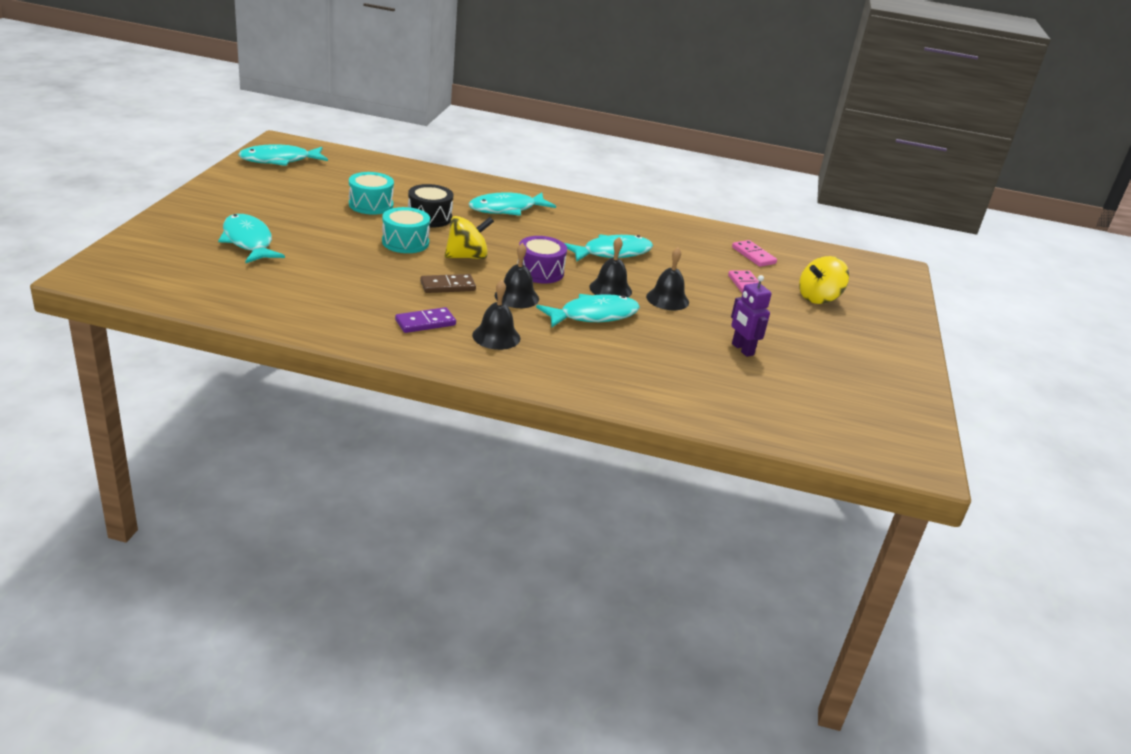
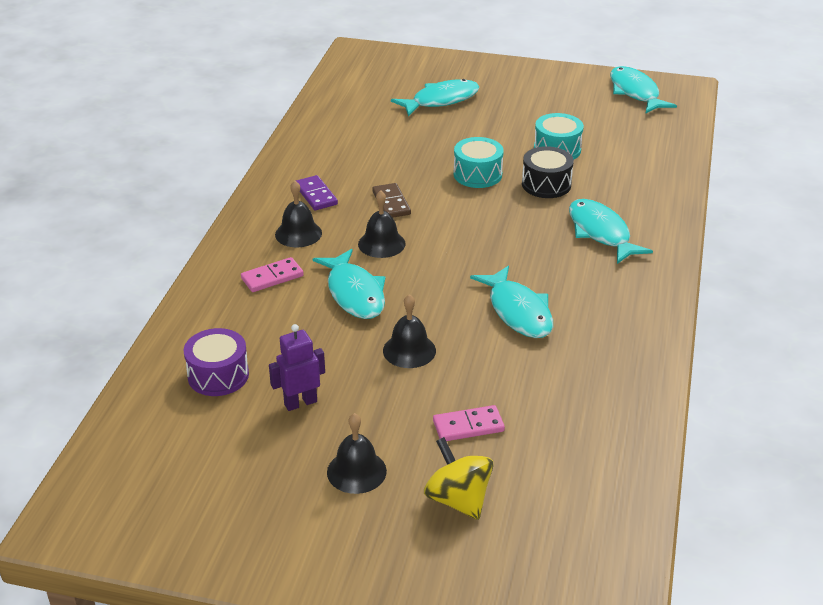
camera: 95 degrees right, 5 degrees up
(467, 257) = (461, 211): yellow spinning top -> none
(540, 272) = (445, 258): purple drum -> purple drum (218, 375)
(610, 289) = (420, 307): black bell -> black bell (356, 471)
(753, 255) = (572, 445): pink domino -> pink domino (272, 277)

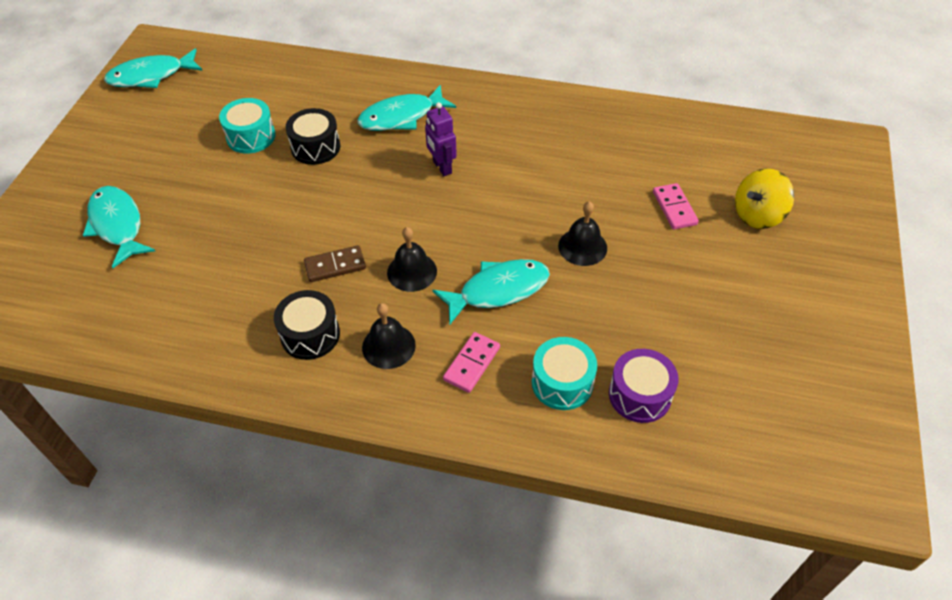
camera: 90 degrees left, 15 degrees up
(272, 277) = (471, 363): pink domino -> pink domino turned 60 degrees clockwise
(300, 403) = (667, 323): purple robot -> purple robot (442, 167)
(316, 195) = (310, 335): purple domino -> black drum
(356, 471) = (744, 278): black bell -> none
(477, 174) = (288, 196): turquoise drum -> turquoise drum (562, 383)
(518, 311) = (520, 174): turquoise fish -> none

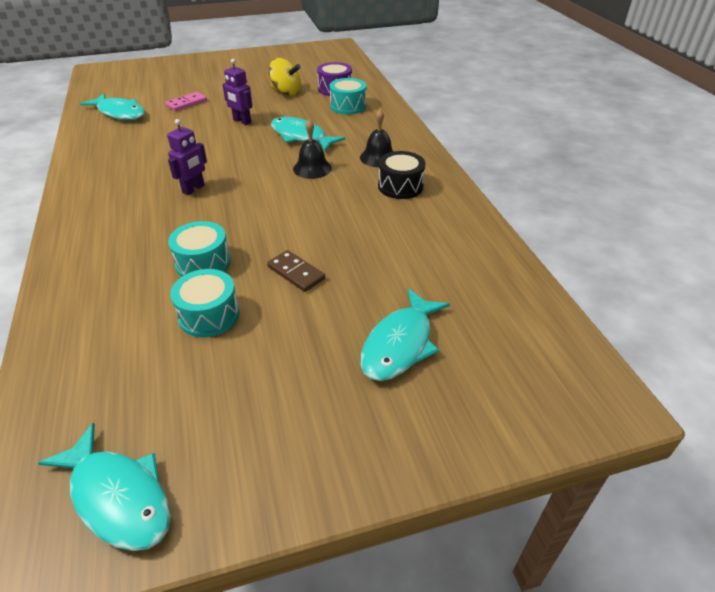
camera: 120 degrees left, 10 degrees down
(315, 147) = (203, 263): black drum -> turquoise drum
(335, 265) = (334, 199): brown domino -> brown domino (296, 273)
(401, 117) = (132, 230): turquoise fish -> turquoise fish (120, 113)
(471, 363) = (362, 130): pink domino -> none
(582, 247) = (242, 121): black bell -> purple robot
(758, 215) = (178, 83): yellow spinning top -> yellow spinning top (286, 92)

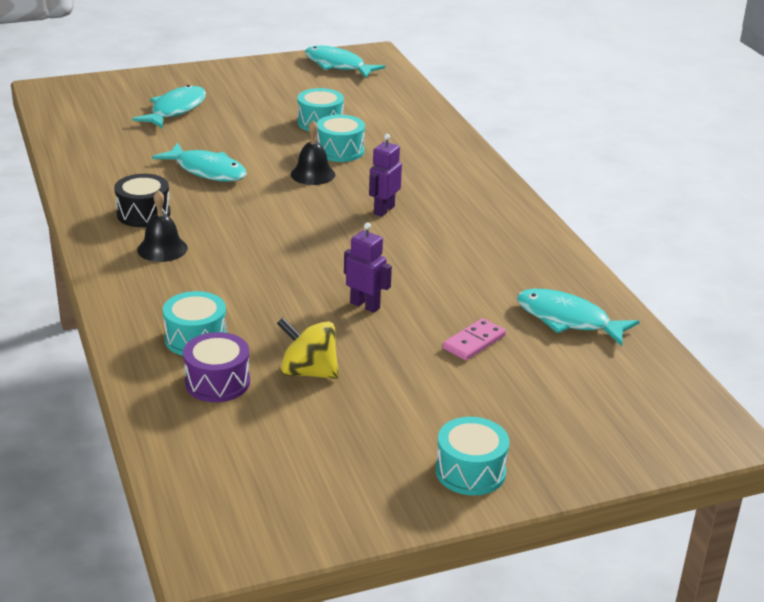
camera: 175 degrees right, 10 degrees down
(223, 61) = (470, 471): none -> turquoise drum
(296, 273) = (256, 145): brown domino -> none
(301, 137) = (269, 279): turquoise fish -> turquoise fish (207, 171)
(312, 168) = (249, 234): black bell -> black bell (312, 174)

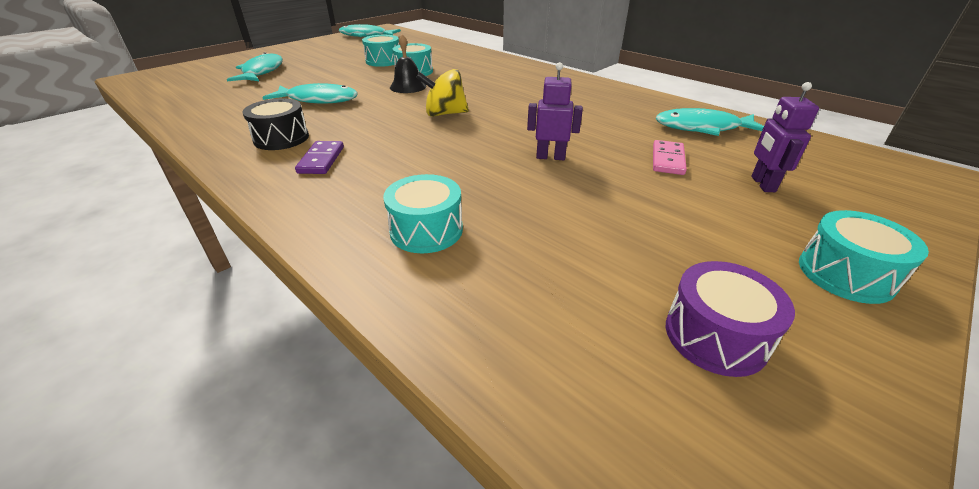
camera: 25 degrees left, 5 degrees up
(162, 249) = (321, 160): black bell -> purple domino
(217, 382) = (495, 270): purple drum -> purple drum (715, 336)
(308, 372) = (573, 227): yellow spinning top -> yellow spinning top (445, 114)
(383, 210) = (485, 95): purple robot -> purple robot (762, 184)

